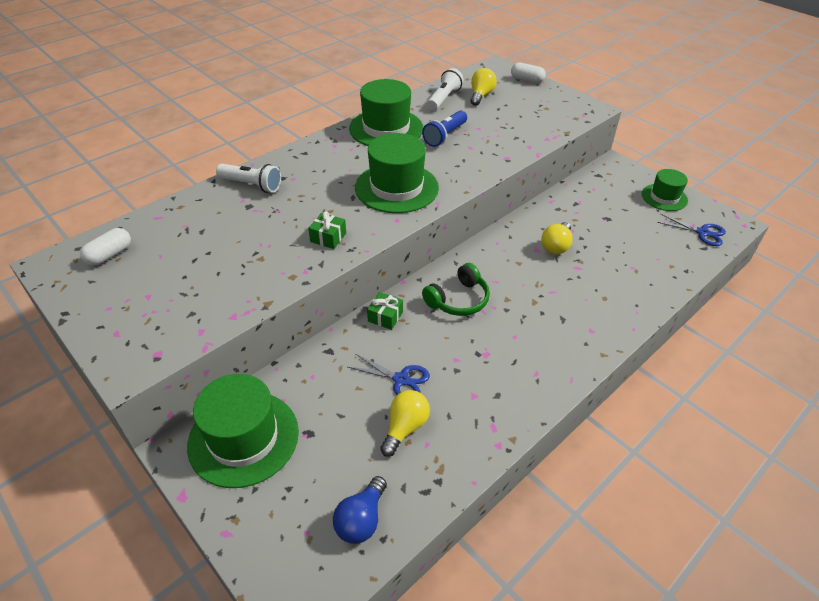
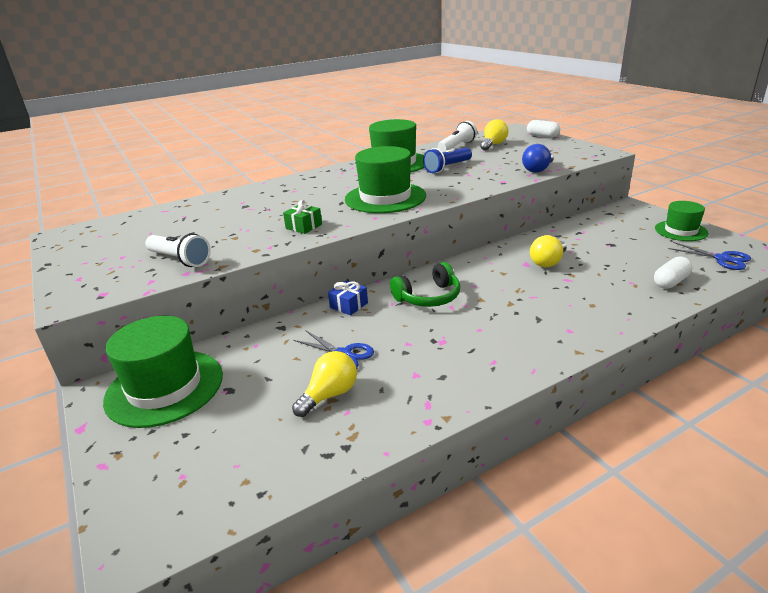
camera: 15 degrees right, 15 degrees down
(110, 255) = (110, 231): white capsule -> white capsule (670, 282)
(252, 185) = (256, 194): white flashlight -> white flashlight (180, 260)
(361, 519) = (245, 472): blue light bulb -> blue light bulb (538, 170)
(385, 316) = (349, 305): green gift -> blue gift

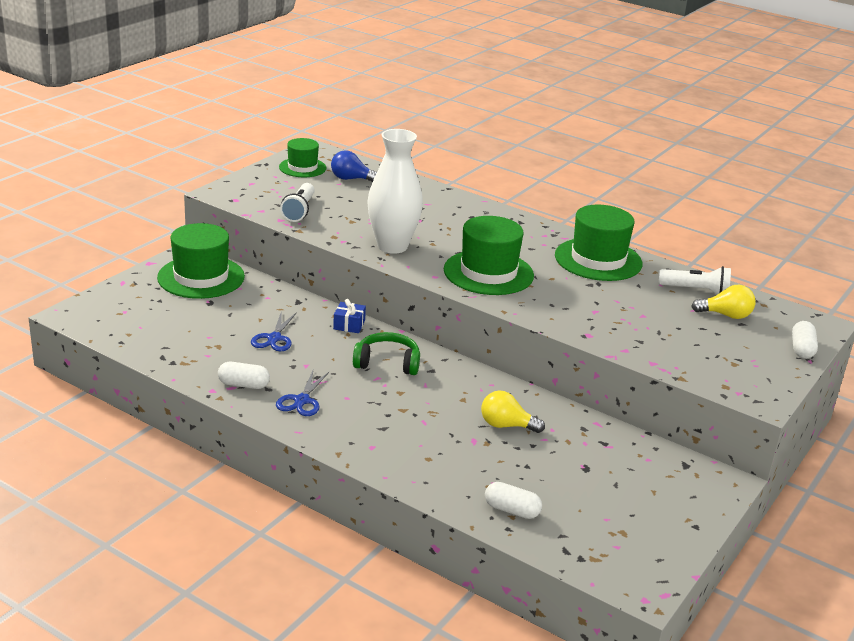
camera: 60 degrees right, 0 degrees up
(304, 226) = (392, 246): green gift -> white vase
(330, 395) = (223, 344): yellow light bulb -> none
(426, 393) = (243, 384): none -> white capsule
(428, 297) = (387, 363): green headphones -> green headphones turned 150 degrees clockwise
(447, 168) = (608, 295): blue flashlight -> none
(538, 170) = (648, 355): blue light bulb -> blue light bulb (351, 179)
(681, 231) = (668, 523): green hat -> green hat (302, 167)
(722, 259) = (601, 553): blue scissors -> blue scissors (302, 400)

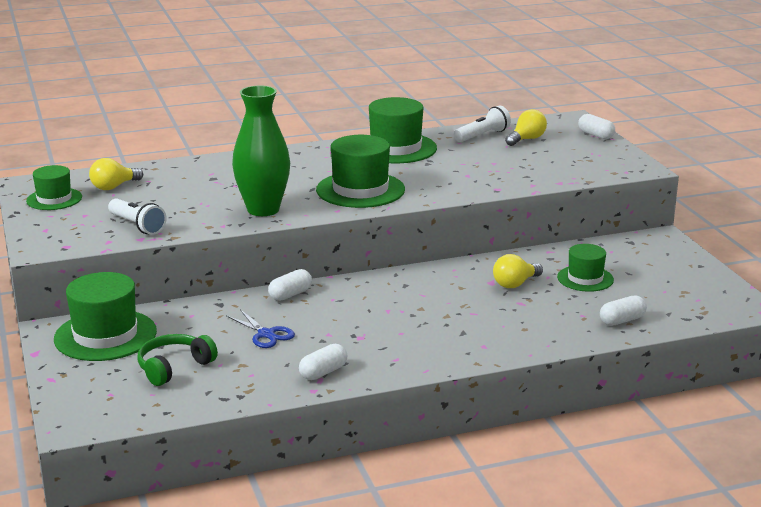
camera: 50 degrees left, 5 degrees down
(302, 400) = (381, 354): blue scissors -> none
(349, 325) = (290, 294): blue gift -> white capsule
(351, 179) = (114, 187): blue light bulb -> yellow light bulb
(387, 363) = (371, 298): green headphones -> green headphones (174, 367)
(392, 246) = (263, 209): white vase -> green vase
(569, 461) = (585, 278): none -> green hat

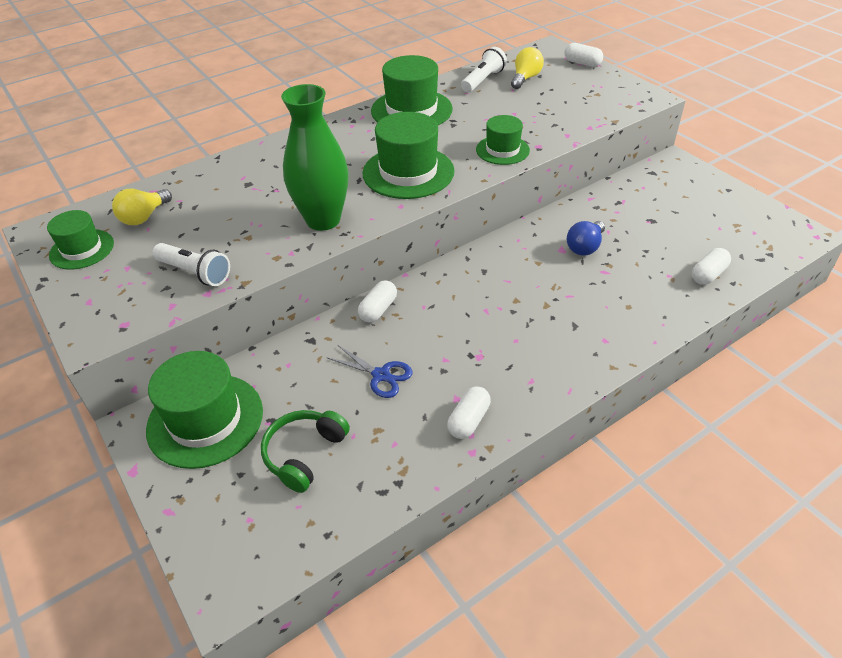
camera: 15 degrees left, 20 degrees up
(515, 284) = (585, 247): yellow light bulb -> blue light bulb
(585, 278) = (642, 226): green hat -> green hat (502, 150)

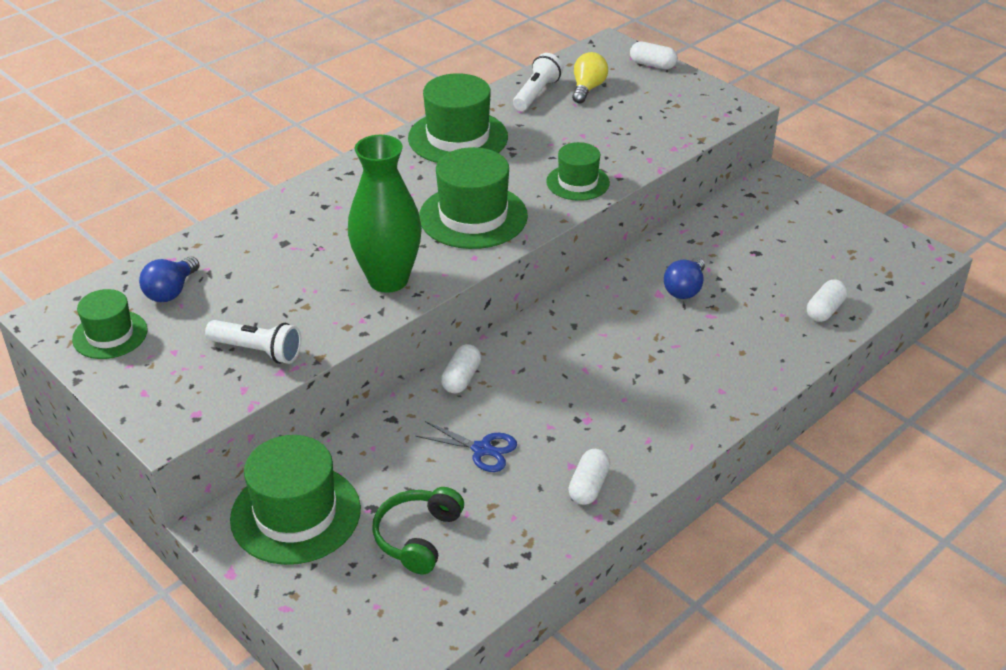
camera: 10 degrees left, 5 degrees down
(144, 217) = (171, 291): yellow light bulb -> blue light bulb

